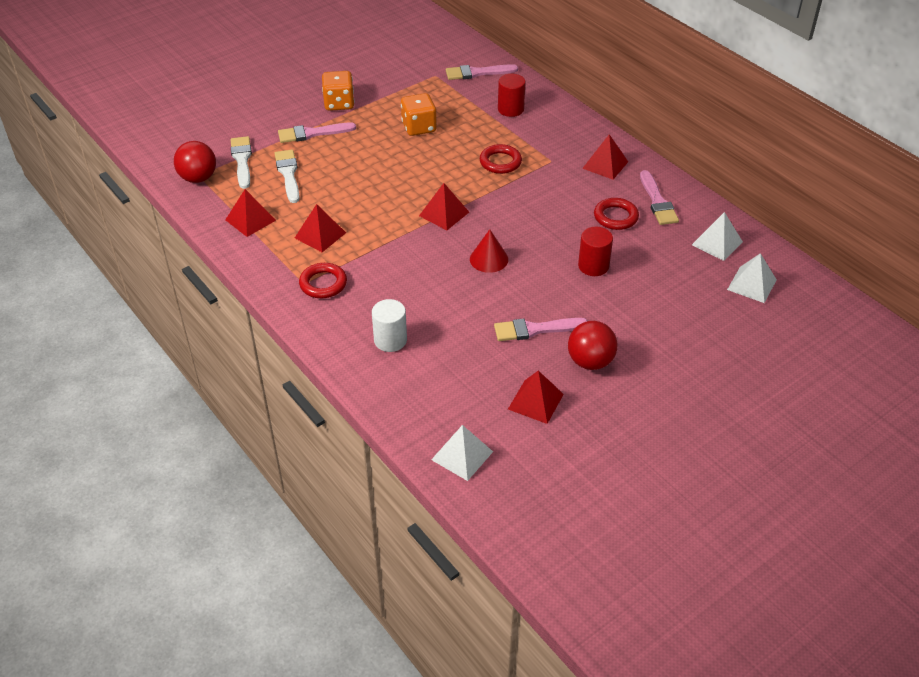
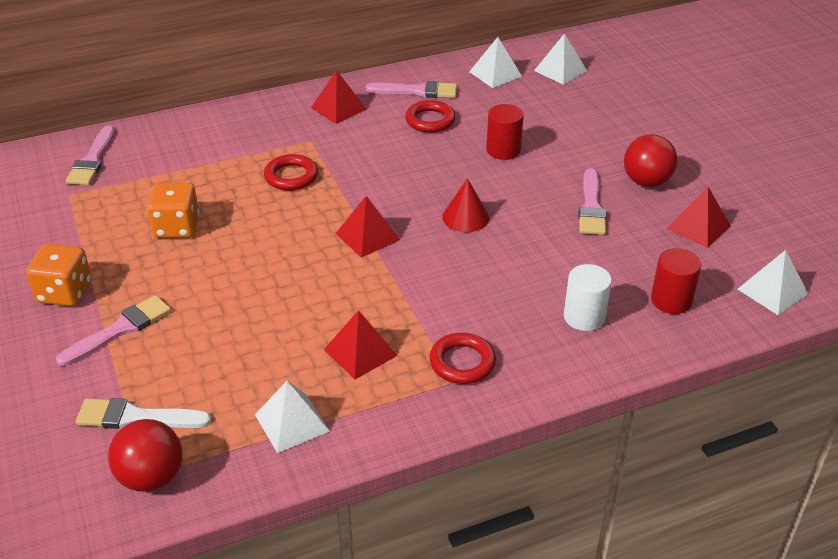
camera: 75 degrees left, 5 degrees down
(250, 220) = (291, 422): red pyramid -> white pyramid
(288, 174) = (204, 368): white brush -> none
(312, 133) = (120, 330): pink brush -> pink brush turned 135 degrees counterclockwise
(510, 109) = (191, 149): red cylinder -> red cylinder (671, 300)

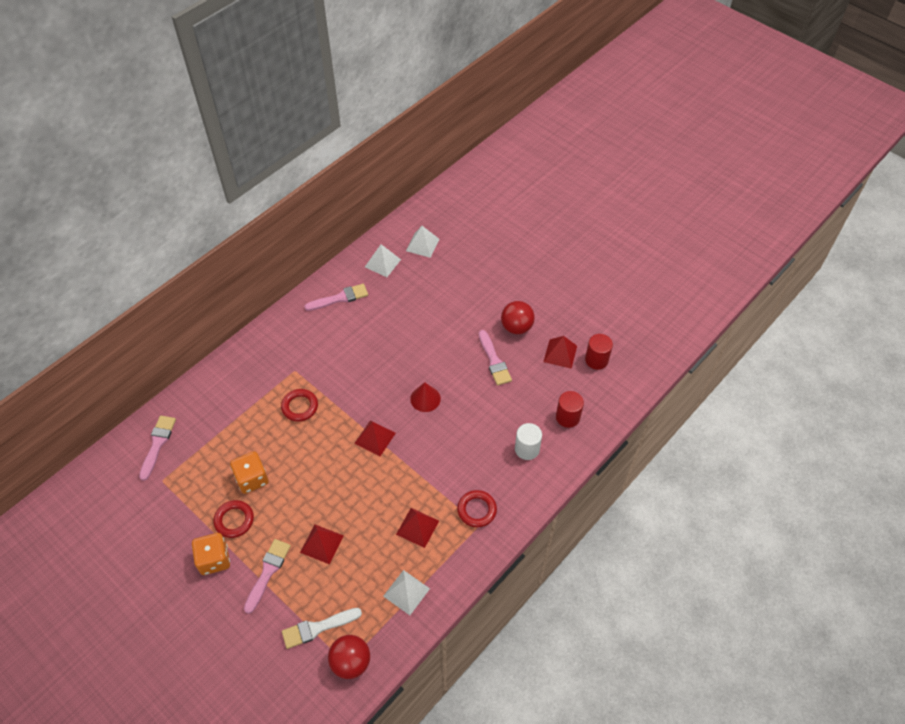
camera: 25 degrees left, 15 degrees up
(92, 160) = (157, 444): pink brush -> pink brush turned 150 degrees counterclockwise
(338, 108) = (296, 333): red pyramid -> red pyramid (321, 544)
(430, 120) = (362, 322): red ring -> red ring (234, 520)
(503, 150) = (420, 332): red cylinder -> red cylinder (596, 360)
(772, 291) = (617, 388): white pyramid -> none

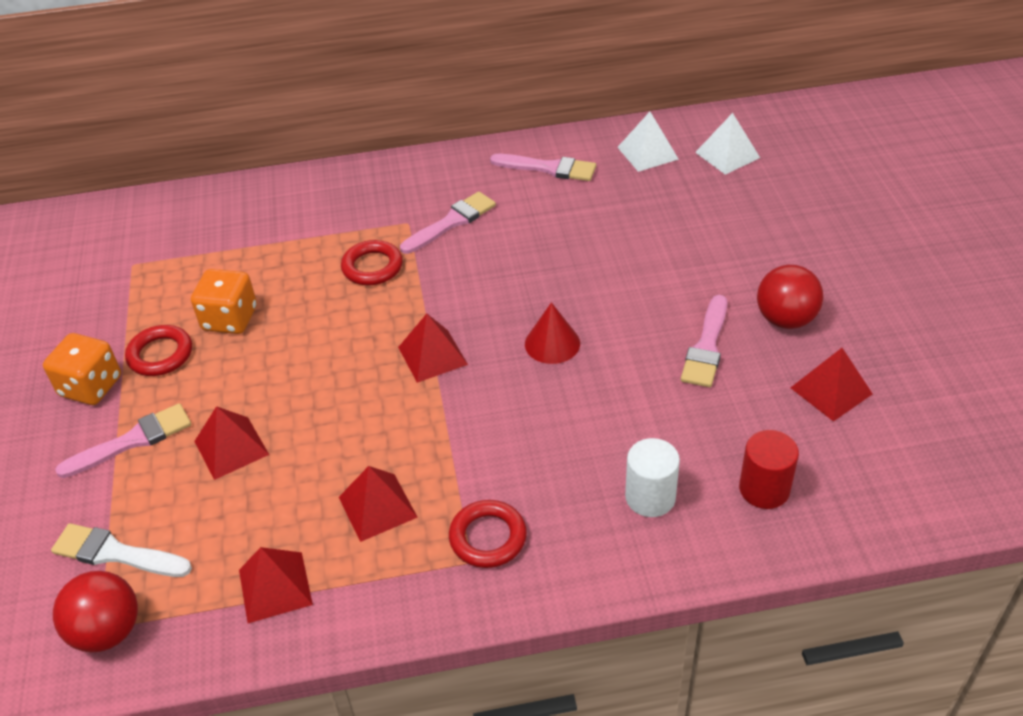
camera: 40 degrees right, 10 degrees down
(157, 444) = (169, 223): pink brush -> pink brush (451, 222)
(406, 592) = (275, 587): white pyramid -> red pyramid
(596, 360) = (892, 432): red cylinder -> none

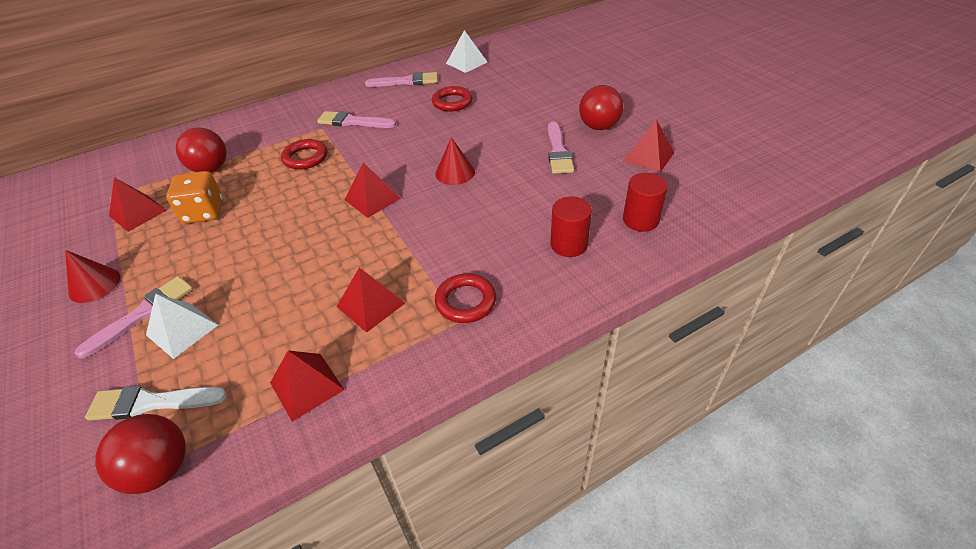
camera: 20 degrees left, 0 degrees up
(91, 386) = (94, 284): orange dice -> red cone
(160, 355) = (151, 248): red ring -> red ring (452, 102)
(231, 447) = (233, 296): red pyramid -> red pyramid (137, 213)
(254, 254) = (210, 169): none -> red ball
(451, 222) = (353, 122): pink brush -> pink brush turned 105 degrees counterclockwise
(650, 497) = (568, 244): white cylinder -> red cylinder
(727, 155) = (516, 54): white pyramid -> white pyramid (182, 329)

